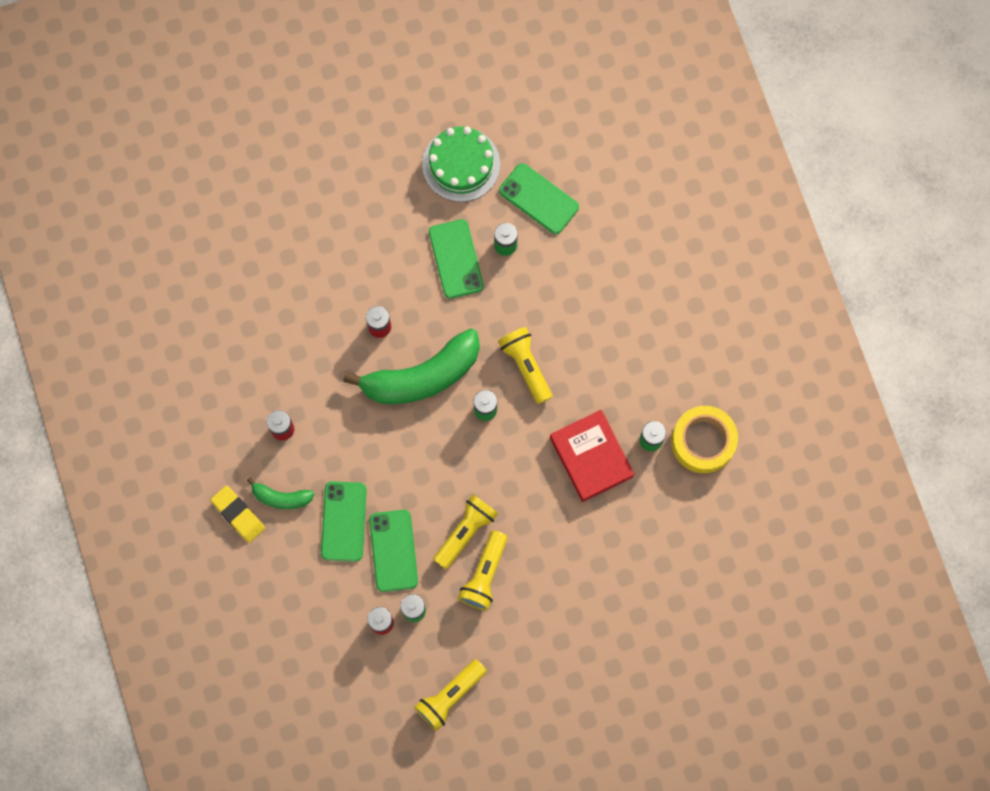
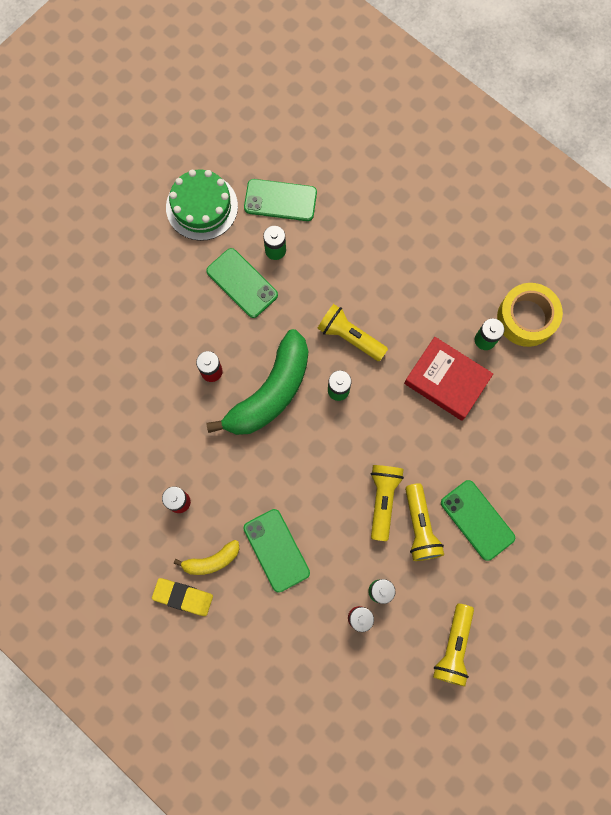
camera: 30 degrees left, 0 degrees up
(281, 497) = (212, 560): green banana -> yellow banana
(393, 550) = (333, 550): green phone -> green phone (477, 520)

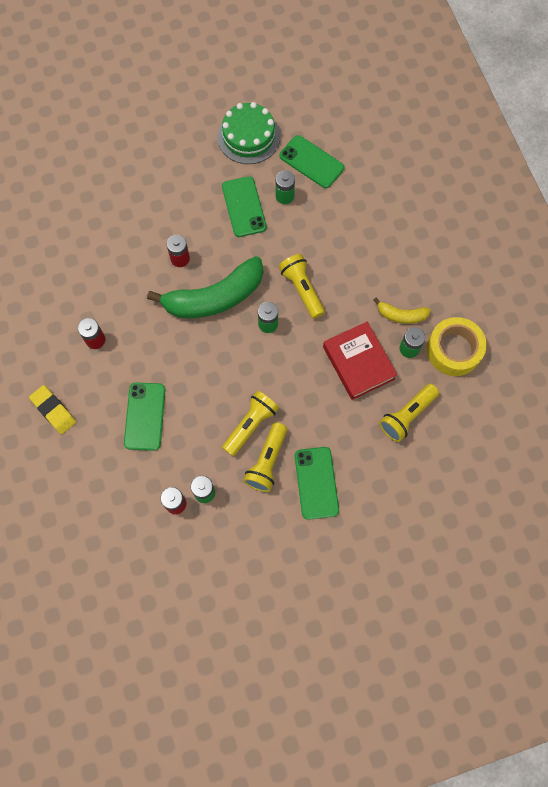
camera: 30 degrees right, 5 degrees down
(212, 560) = (92, 396): yellow banana -> yellow banana (401, 315)
(453, 647) = (235, 569): yellow flashlight -> yellow flashlight (407, 416)

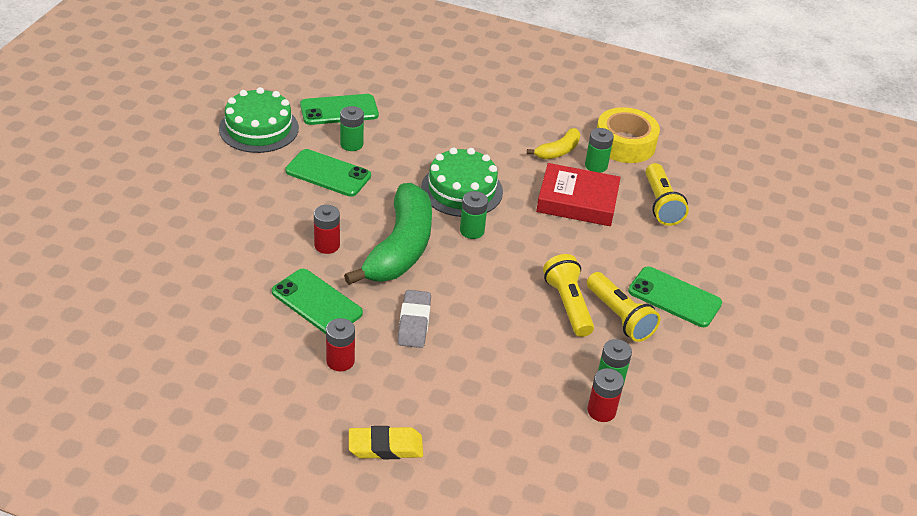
camera: 55 degrees left, 30 degrees down
(145, 416) = (475, 375): green phone -> green phone (317, 302)
(158, 353) = (414, 322): none -> grey eraser
(302, 289) = (462, 190): yellow flashlight -> green cake

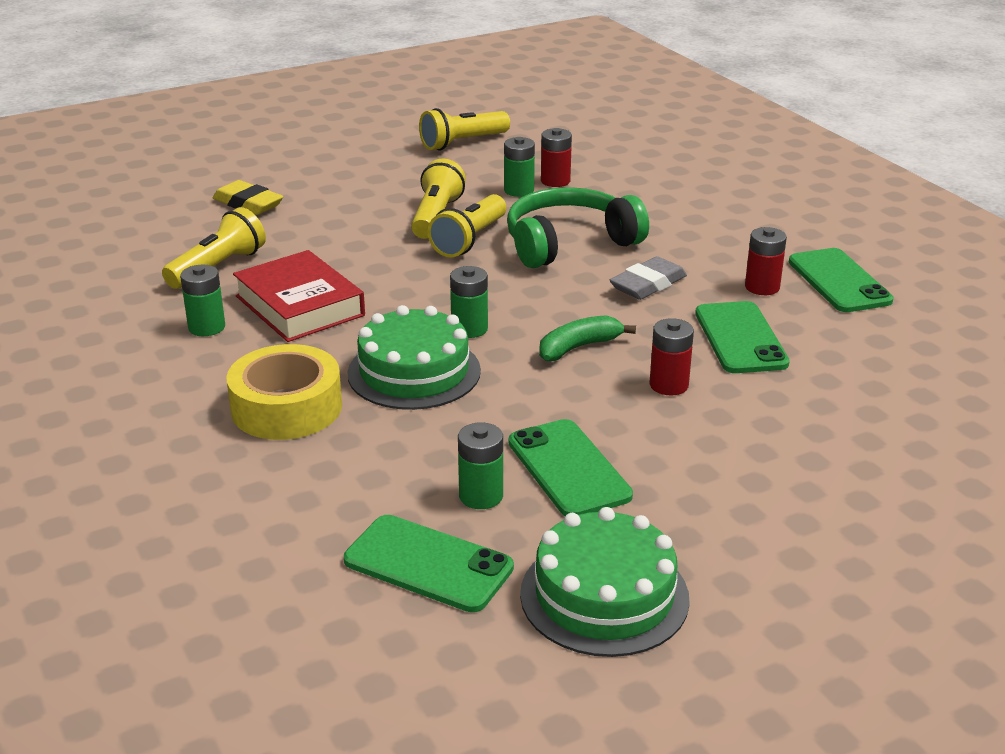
camera: 135 degrees left, 10 degrees down
(385, 447) = (776, 226): yellow eraser -> yellow eraser (248, 204)
(400, 247) = (578, 347): green banana -> green banana, size x0.48
(505, 337) = (569, 243): none -> green headphones
(558, 151) = (217, 361): yellow banana -> none
(625, 144) = (123, 333): yellow tape -> yellow tape (286, 407)
(674, 297) = (360, 208): green phone -> green phone (839, 281)
(733, 425) = (462, 143): none -> yellow flashlight

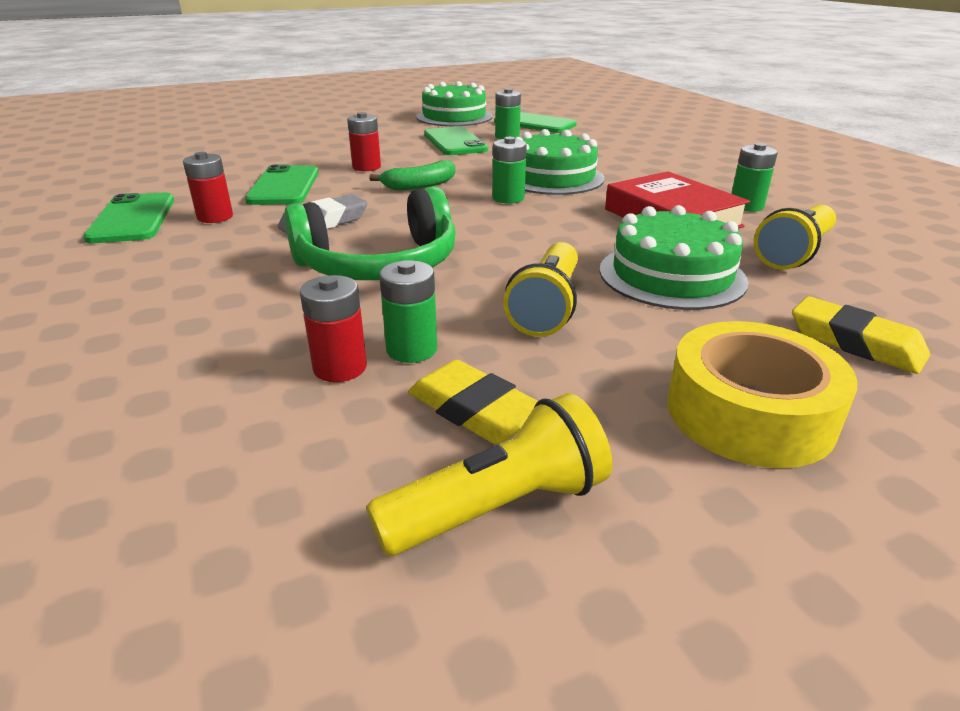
camera: 175 degrees left, 0 degrees up
(286, 407) = (639, 165): yellow tape -> yellow tape (749, 413)
(336, 243) = (671, 275): none -> green cake
(469, 240) = (501, 273): yellow flashlight -> none
(477, 168) = (475, 410): none -> yellow eraser

